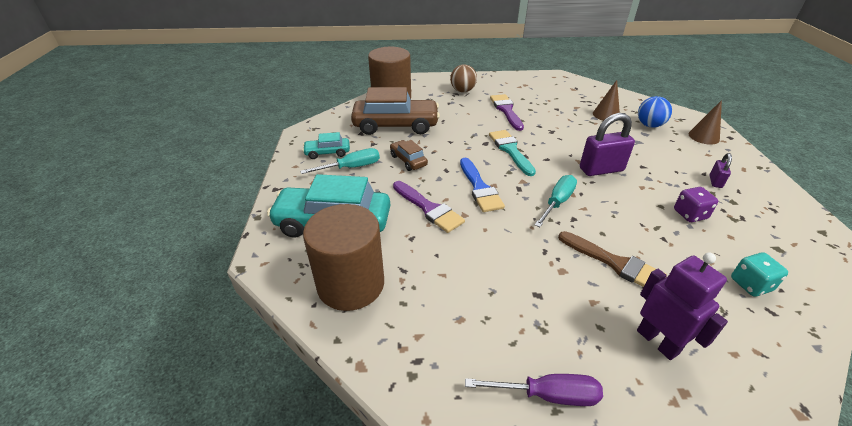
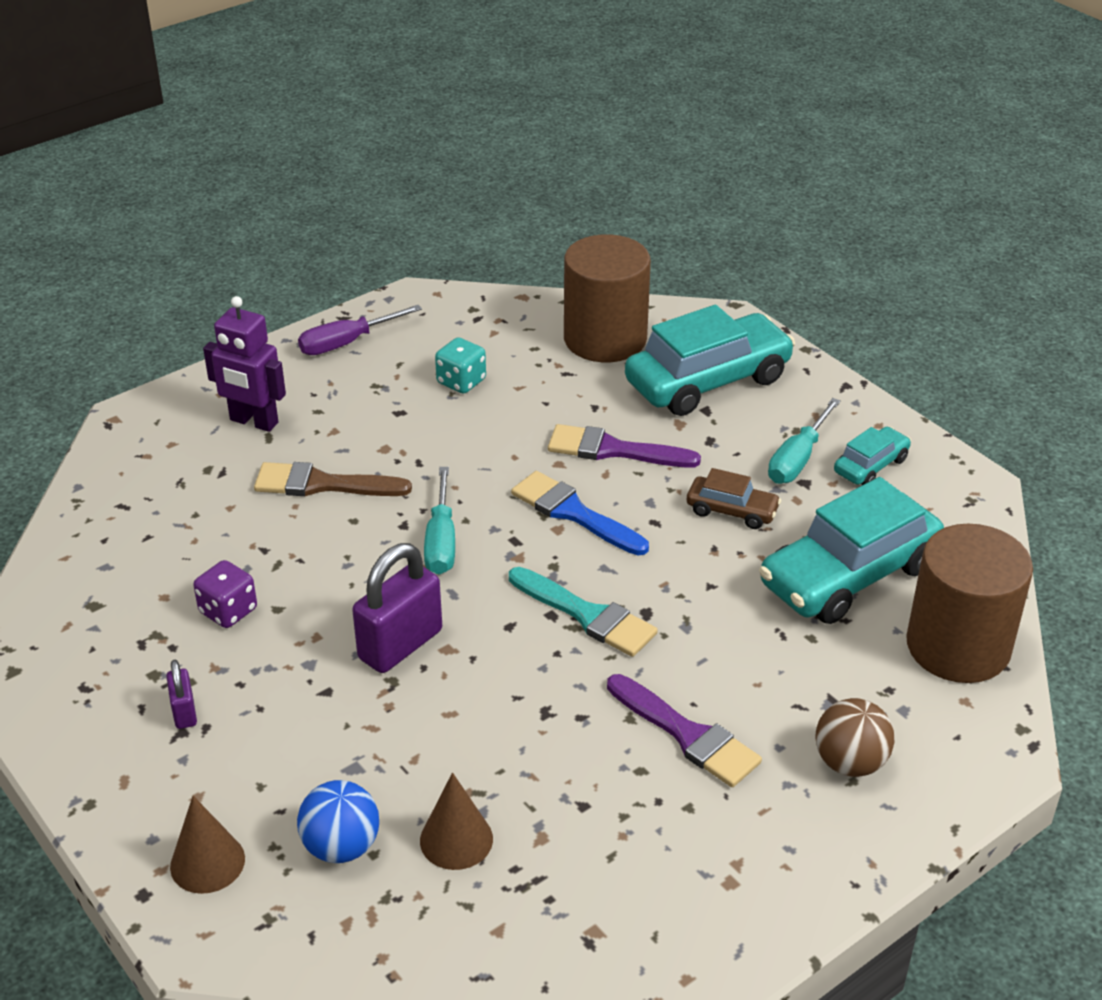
camera: 145 degrees right, 0 degrees up
(396, 125) = (849, 575): brown car -> turquoise car
(750, 284) = (143, 529): turquoise dice -> turquoise dice (461, 381)

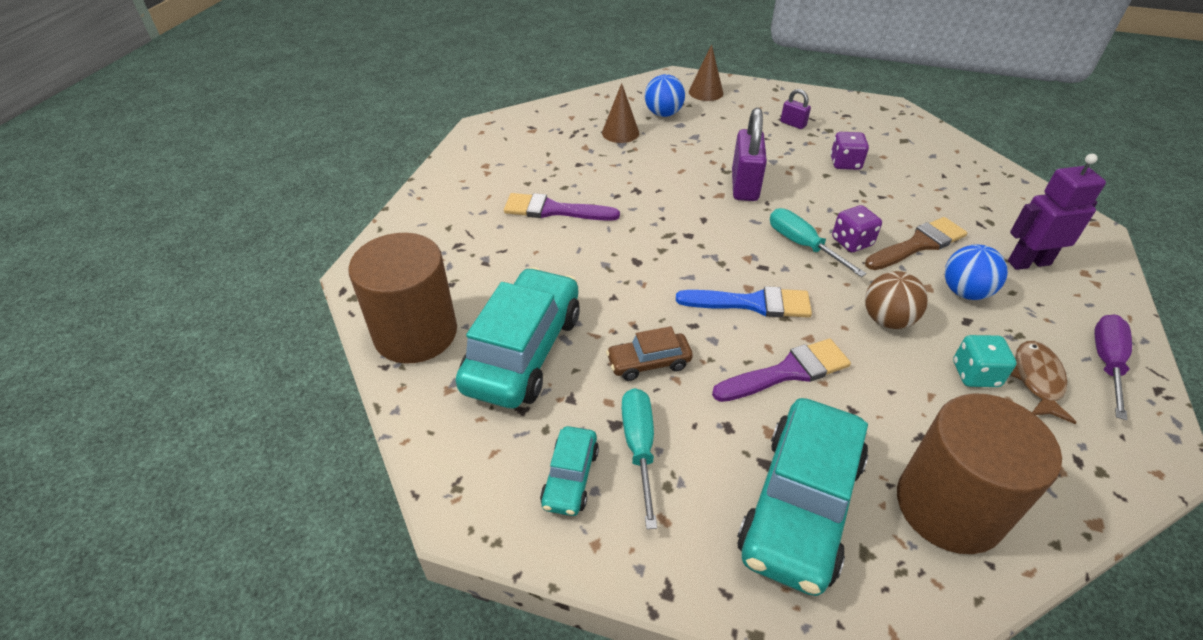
camera: 145 degrees right, 5 degrees up
(359, 430) = (964, 292): none -> blue ball
(385, 519) = (851, 242): none -> purple dice
(420, 359) = (1037, 380): none -> brown fish
(587, 615) = (668, 243): turquoise brush -> none
(850, 762) = (454, 234): brown ball -> brown ball (887, 320)

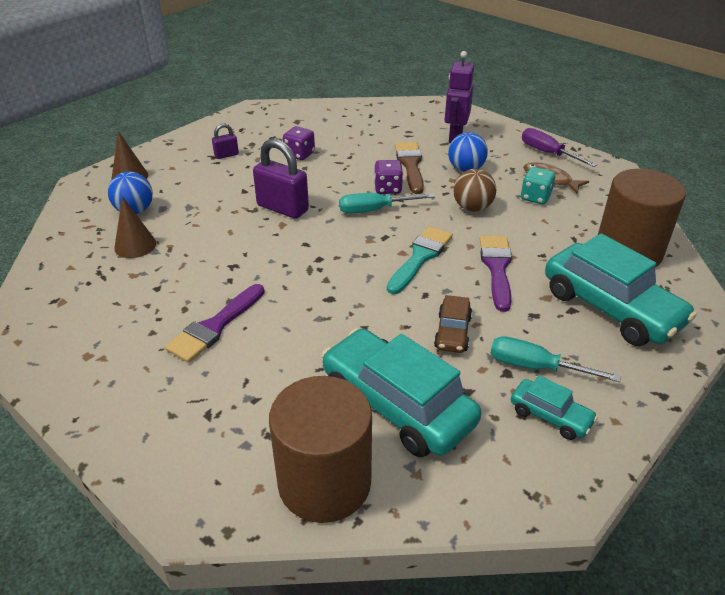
camera: 65 degrees left, 5 degrees down
(752, 303) = (420, 257): blue brush -> turquoise brush

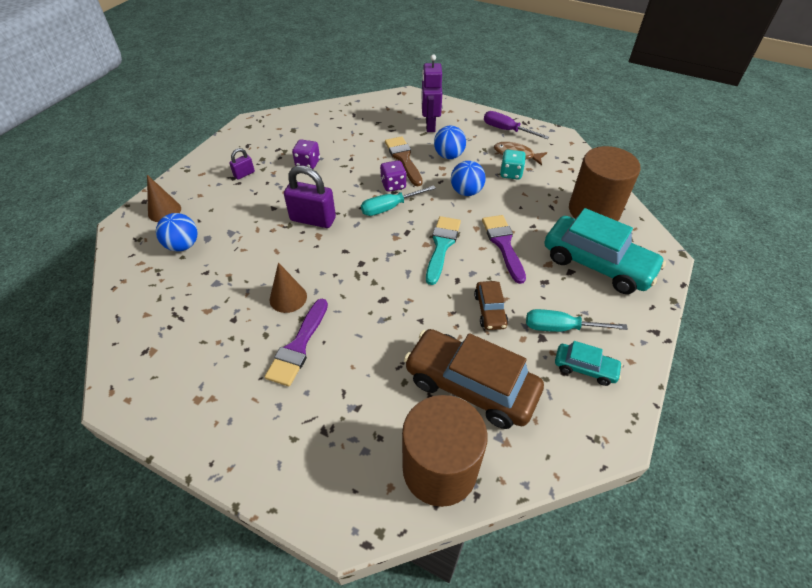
camera: 15 degrees left, 10 degrees up
(135, 245) = (197, 280): brown cone -> brown cone (288, 298)
(397, 405) = (470, 386): turquoise car -> brown car
(472, 208) = (466, 192): brown ball -> blue ball

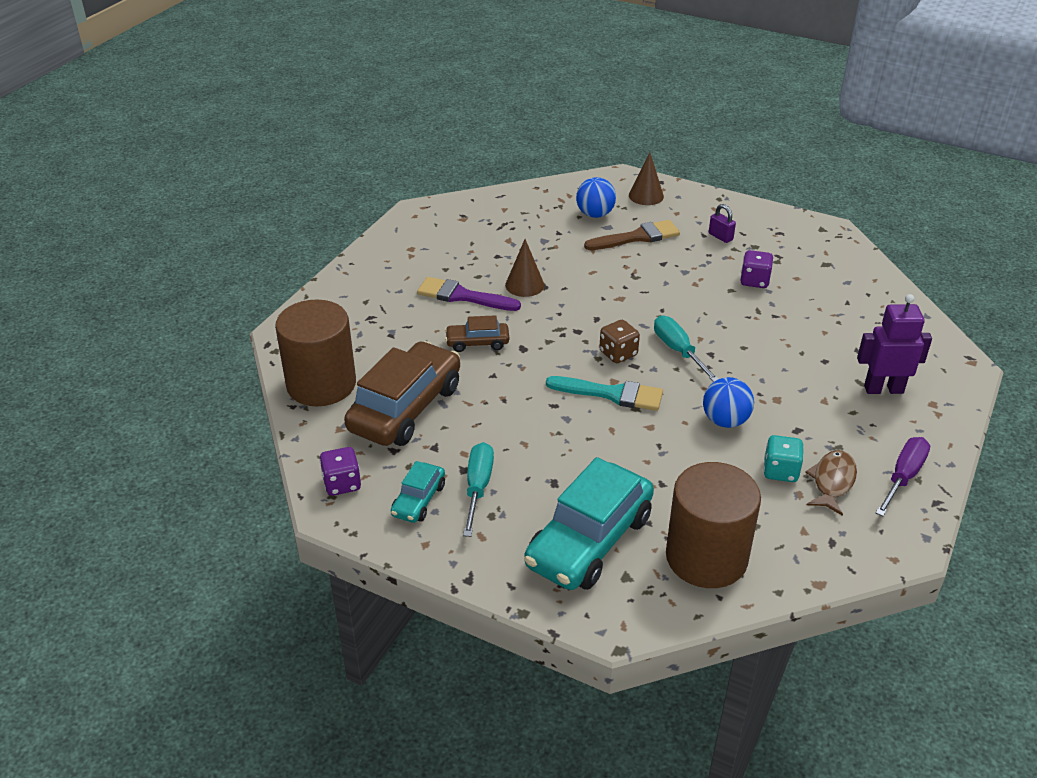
camera: 90 degrees right, 10 degrees down
(313, 219) = (647, 292): purple padlock -> none
(392, 240) = (618, 353): none -> brown dice
(393, 185) = (725, 353): purple dice -> purple dice (342, 484)
(403, 159) = (787, 362): brown brush -> brown brush (637, 237)
(449, 156) = (808, 407): blue ball -> none
(490, 310) = (506, 429): brown car -> brown car (477, 343)
(503, 244) = (619, 450): purple brush -> none

